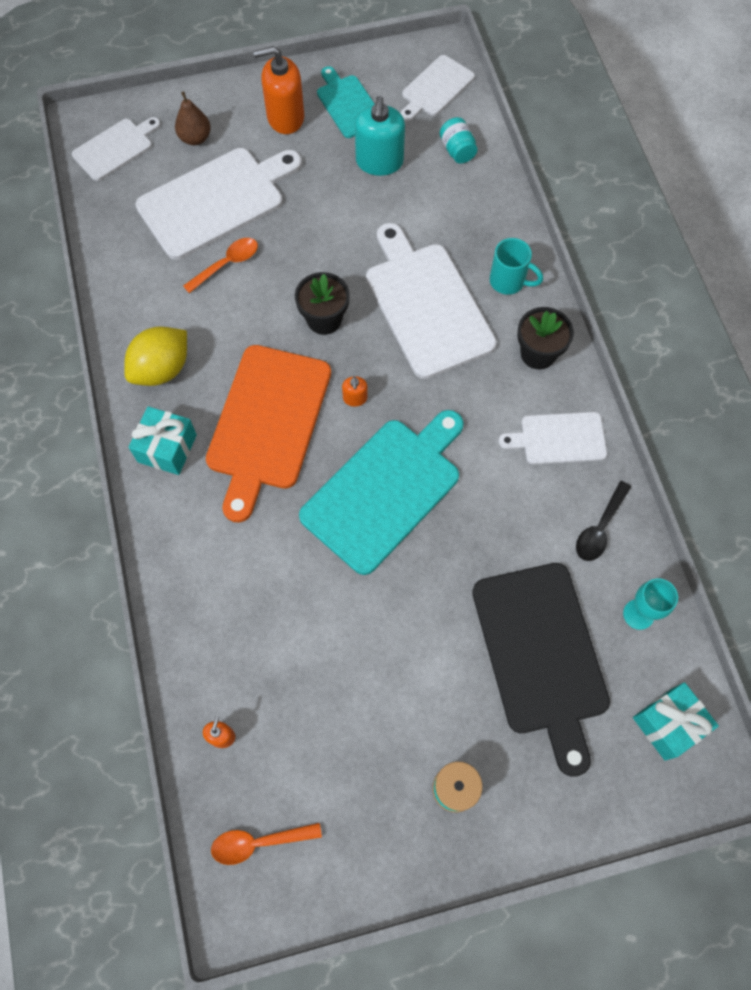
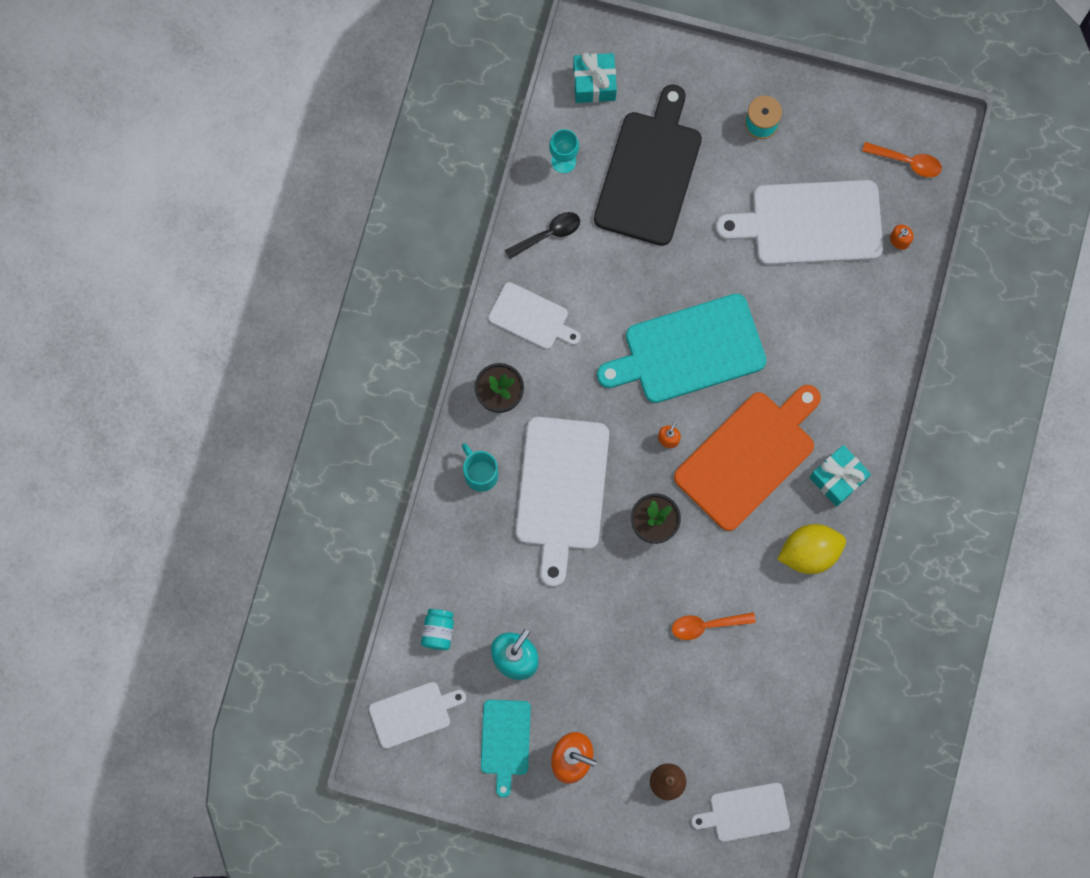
camera: 150 degrees left, 10 degrees up
(216, 201) = (683, 699): white cutting board -> white cutting board (810, 223)

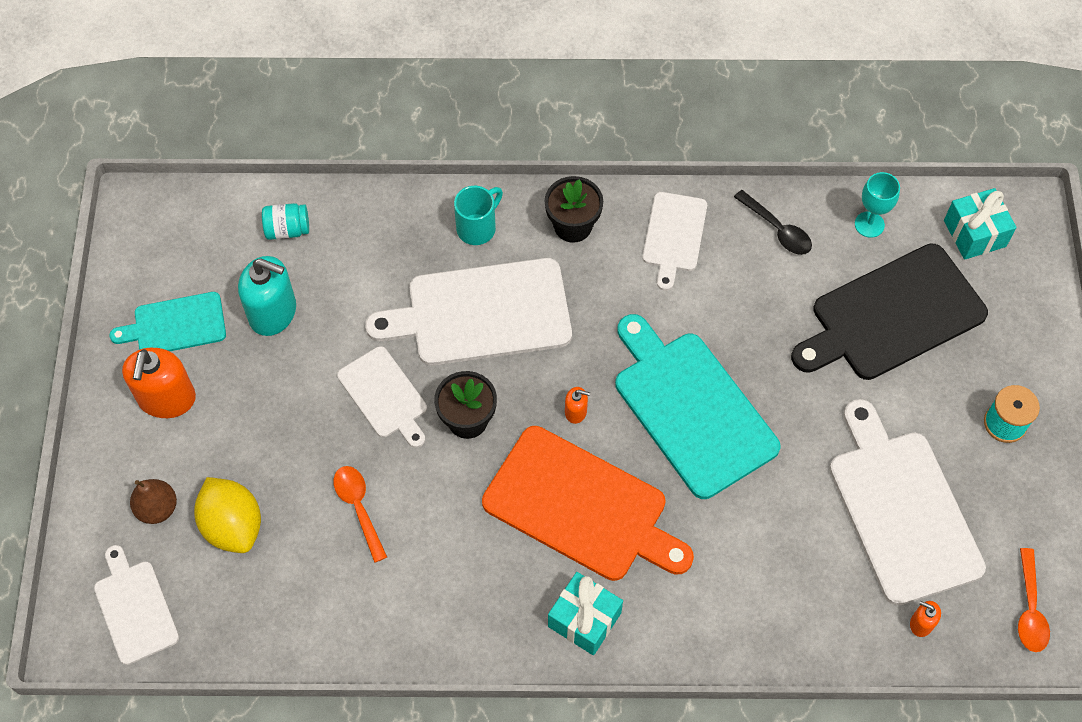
camera: 75 degrees right, 15 degrees down
(413, 713) = (190, 227): white cutting board -> white cutting board (384, 395)
(649, 172) = (892, 315): black cutting board -> black cutting board turned 150 degrees clockwise
(809, 552) = (480, 607): yellow lemon -> yellow lemon (233, 525)

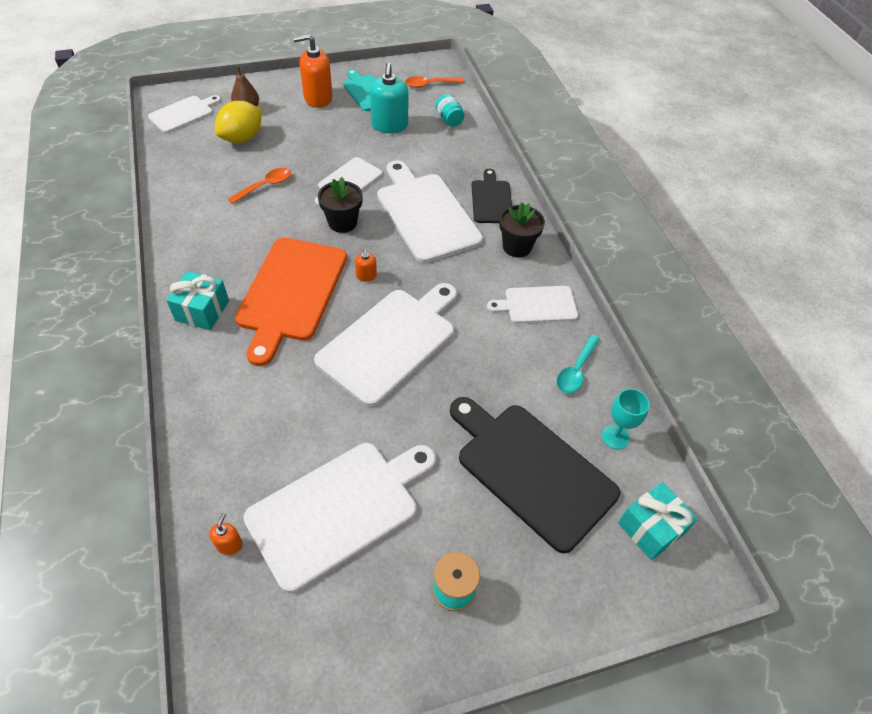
camera: 70 degrees right, 10 degrees down
(477, 227) = (491, 200): turquoise mug -> black cutting board
(691, 408) = (390, 342): turquoise cutting board -> white cutting board
(777, 229) = (576, 370): black spoon -> turquoise spoon
(1030, 609) = (258, 644): orange spoon -> orange spoon (430, 84)

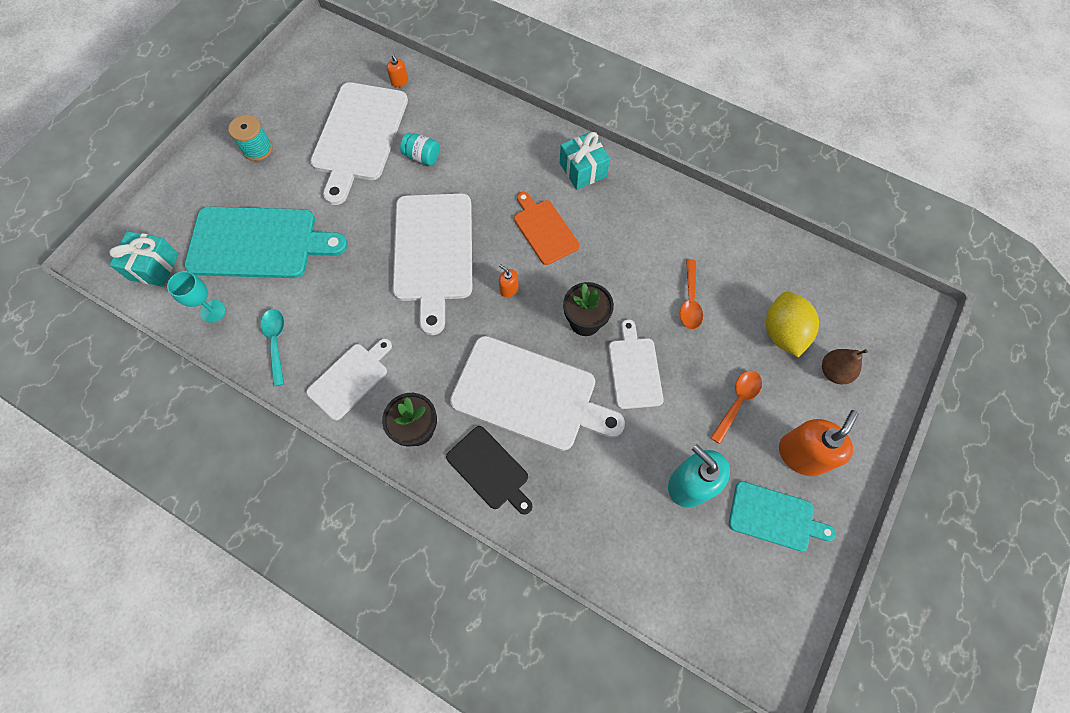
camera: 140 degrees right, 15 degrees up
(183, 113) = (869, 312): white cutting board -> none
(291, 293) = (544, 230): orange cutting board -> orange cutting board, size x0.56
(430, 84) = (732, 606): orange spoon -> orange spoon (737, 402)
(449, 119) = (645, 558): turquoise jar -> turquoise jar (422, 157)
(531, 470) = (258, 243): black cutting board -> turquoise cutting board

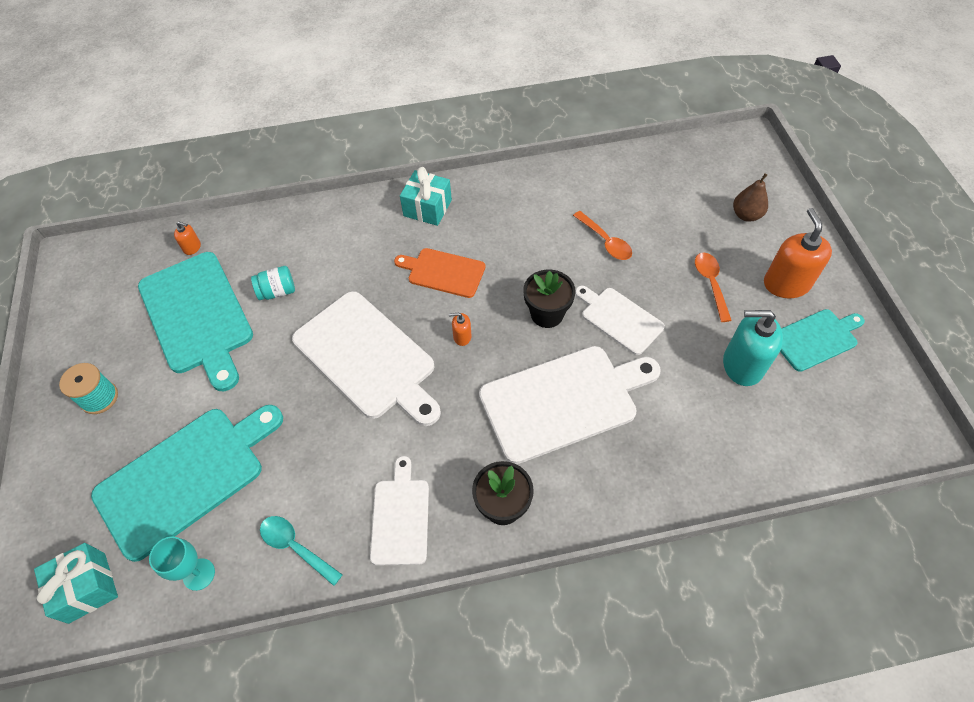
camera: 40 degrees left, 10 degrees down
(359, 136) = (197, 316): white cutting board -> turquoise cutting board
(490, 470) = (594, 484): black cutting board -> none
(782, 332) = (688, 215): yellow lemon -> none

